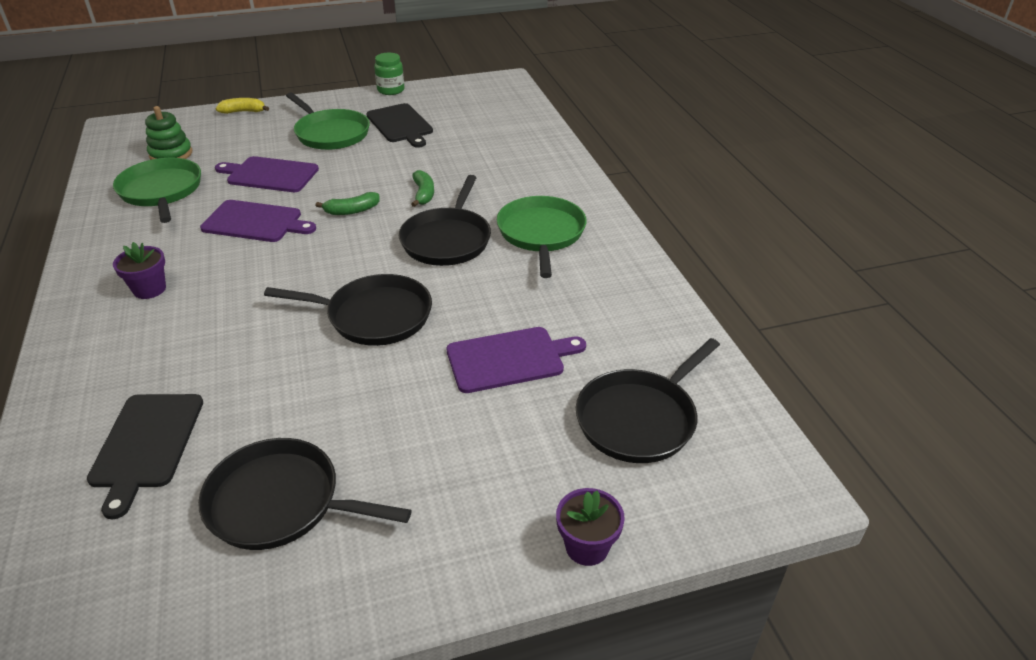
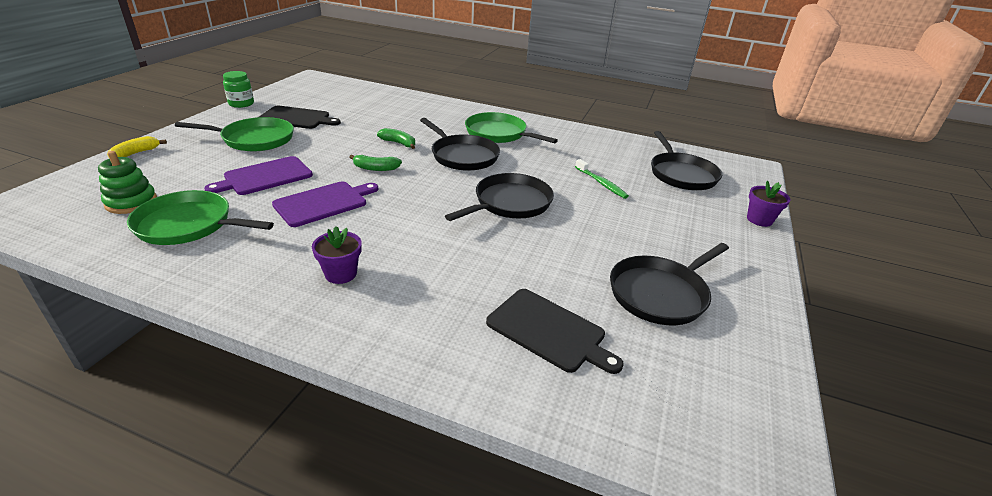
camera: 55 degrees left, 5 degrees down
(352, 211) = (375, 168): green banana -> green banana turned 75 degrees clockwise
(509, 359) = (601, 183): purple cutting board -> green toothbrush

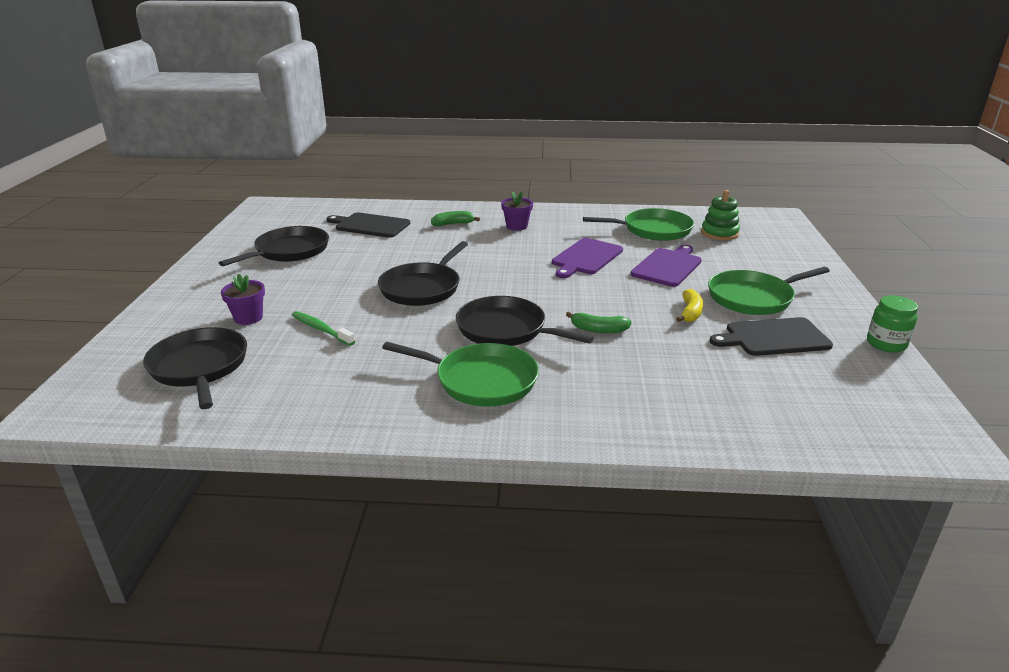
camera: 165 degrees right, 5 degrees down
(135, 153) = (812, 262): yellow banana -> yellow banana (690, 312)
(375, 168) = (584, 294): green banana -> green banana (453, 224)
(759, 220) = (142, 323): purple flower pot -> purple flower pot (248, 318)

